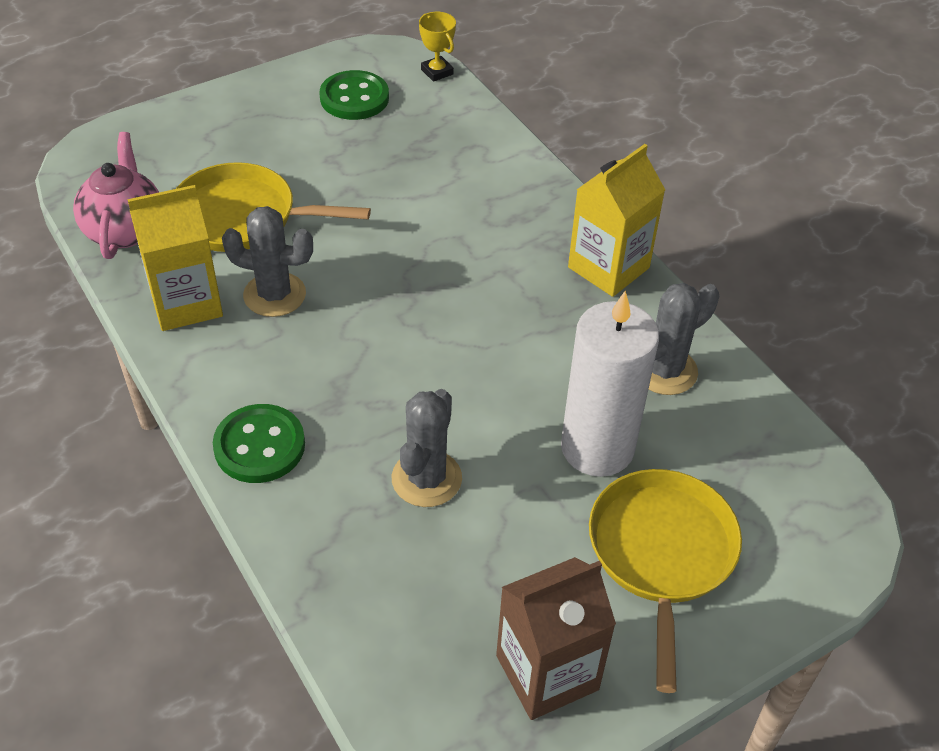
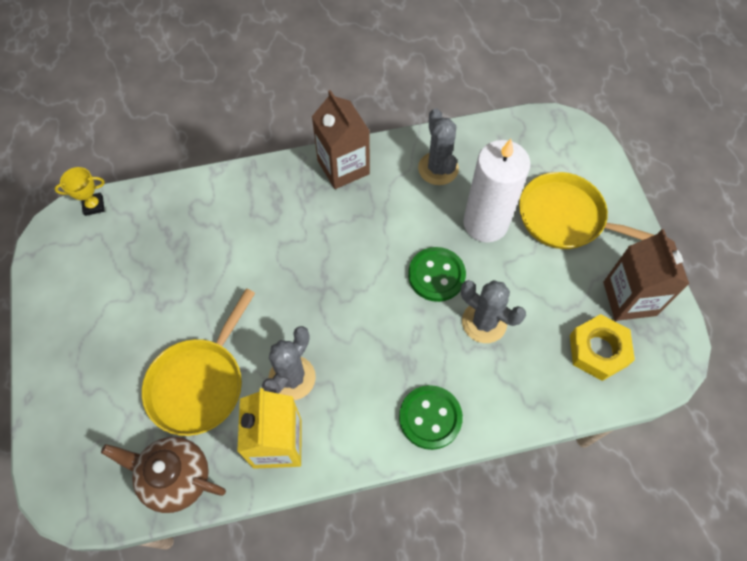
camera: 70 degrees left, 15 degrees up
(125, 230) = (176, 478): pink teapot -> brown teapot
(354, 98) = (95, 271): green button -> green button (436, 275)
(433, 639) = (598, 350): none -> yellow nut
(608, 267) = (343, 167): yellow carton -> brown carton

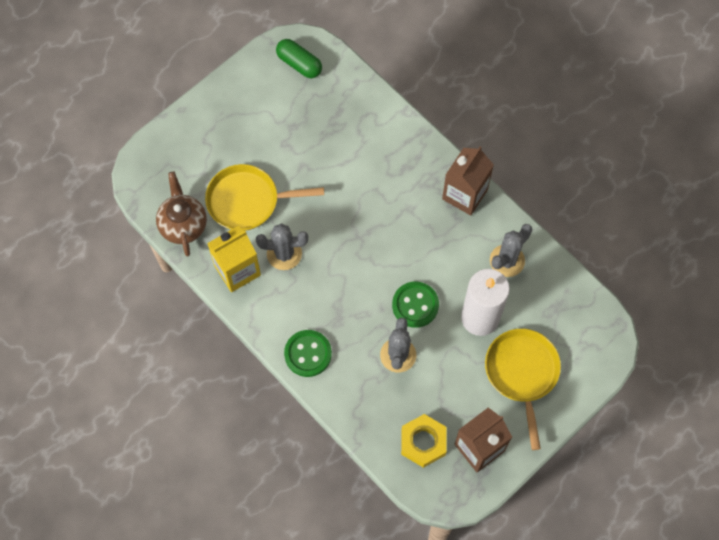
camera: 60 degrees right, 5 degrees up
(80, 240) = (299, 64): none -> green capsule
(94, 205) = (329, 54): yellow trophy -> none

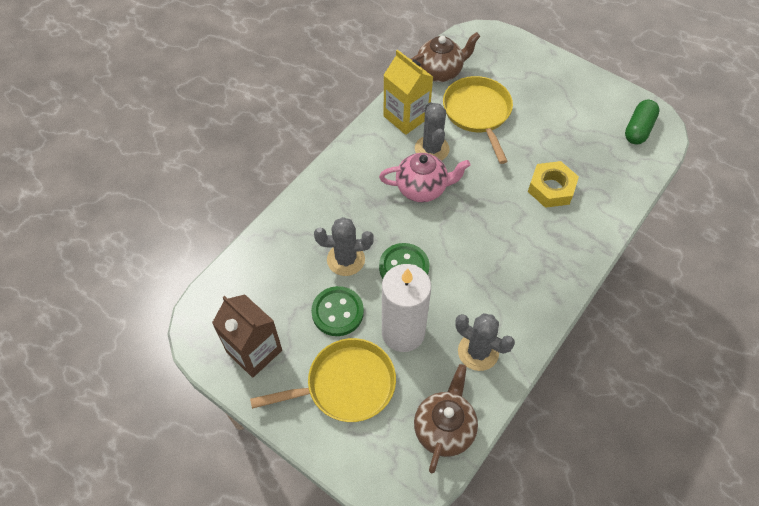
camera: 80 degrees right, 10 degrees down
(308, 354) = (333, 183): green button -> green button (337, 312)
(330, 272) = (422, 188): none -> pink teapot
(423, 442) = (255, 296): yellow nut -> yellow nut (551, 188)
(464, 194) = (545, 297): brown carton -> none
(570, 301) = (444, 429): none -> brown teapot

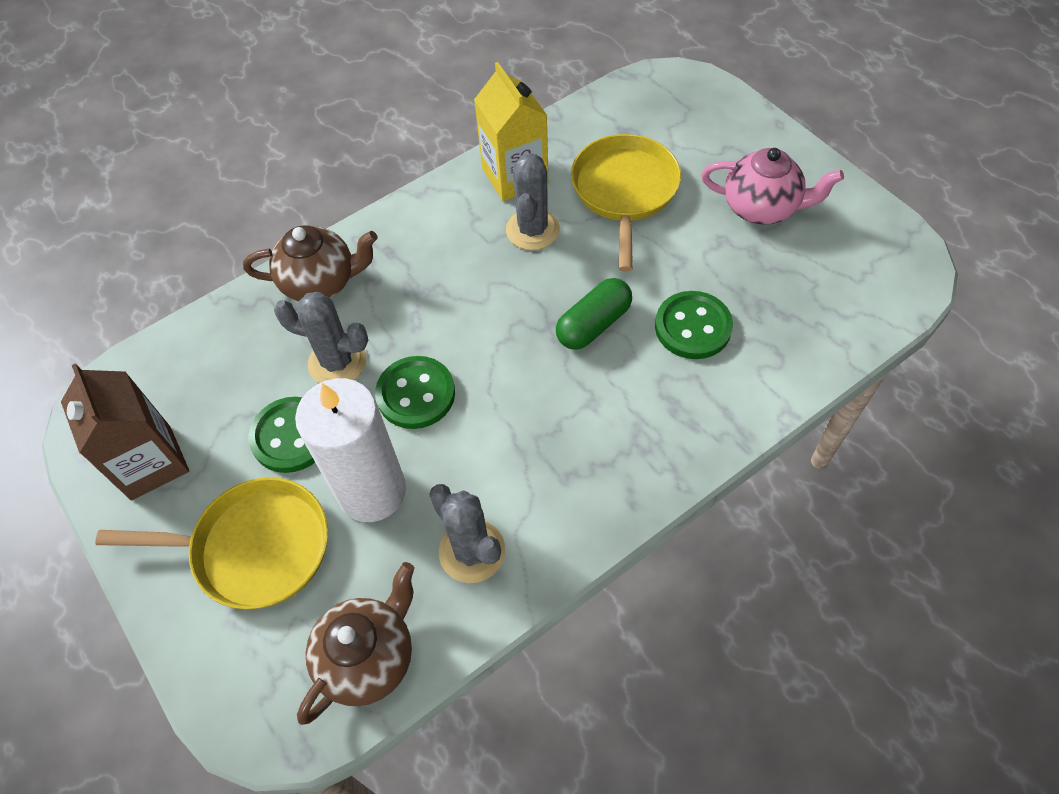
camera: 20 degrees right, 0 degrees up
(422, 188) = (493, 284): pink teapot -> pink teapot (761, 208)
(440, 72) = (592, 122): brown teapot -> brown teapot (321, 283)
(551, 188) = (693, 327): yellow nut -> green button
(638, 129) = (873, 266): green capsule -> green capsule (593, 324)

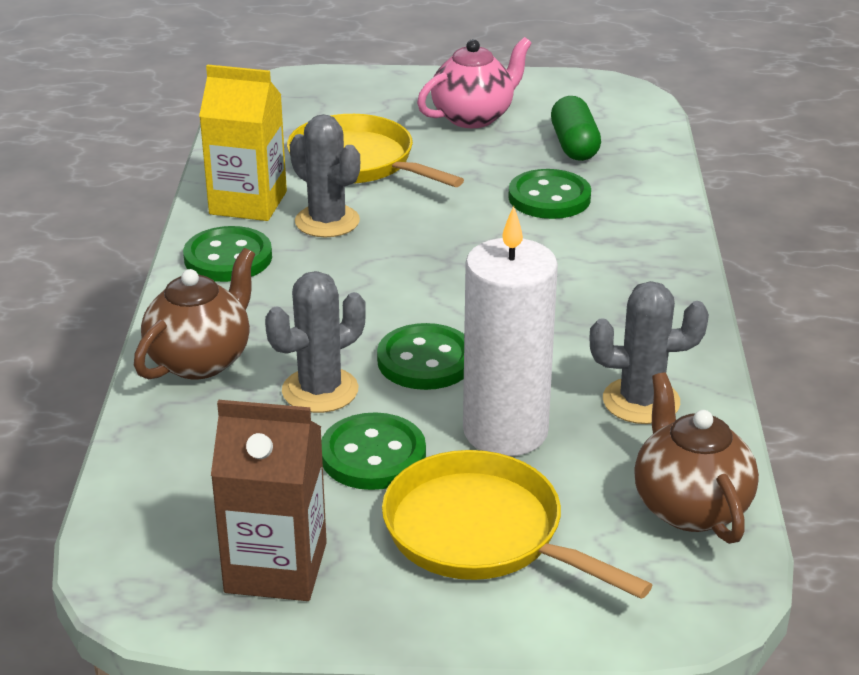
camera: 55 degrees left, 25 degrees down
(254, 548) = (482, 533): yellow pan -> yellow pan turned 90 degrees counterclockwise
(441, 214) = (228, 258): none -> green button
(593, 324) = (480, 239): green capsule -> green capsule (574, 145)

